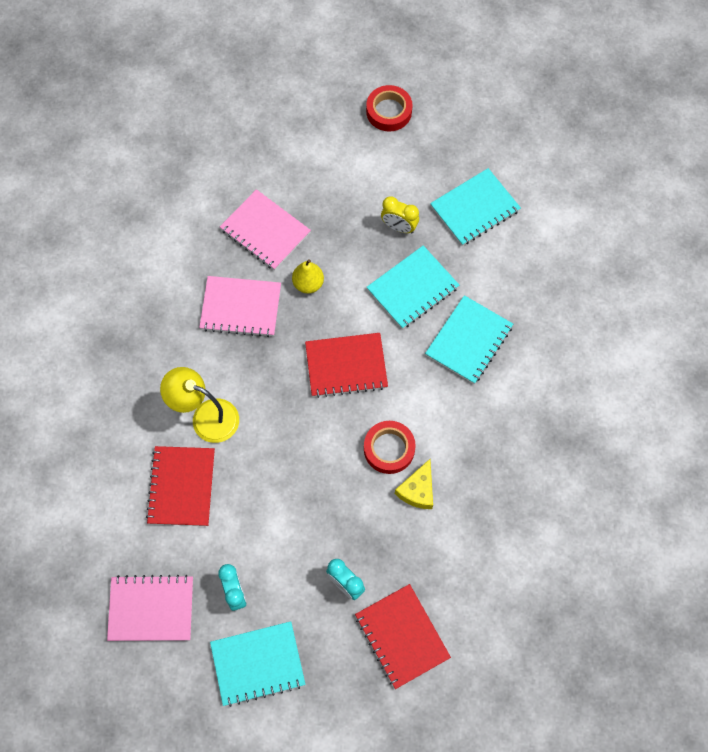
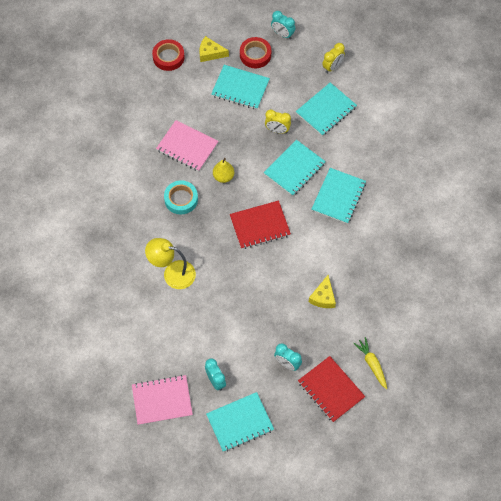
camera: 10 degrees left, 5 degrees down
(181, 487) = (165, 320): red notebook -> none
(241, 307) = (181, 199): pink notebook -> turquoise tape
(325, 99) = (210, 53): none -> yellow cheese
(358, 157) = (240, 88): none -> turquoise notebook
(389, 449) = (299, 274): red tape -> red tape (168, 57)
(433, 87) = (282, 34): none -> turquoise clock
(470, 607) = (372, 364): none -> yellow carrot
(496, 146) = (332, 67): none -> yellow clock

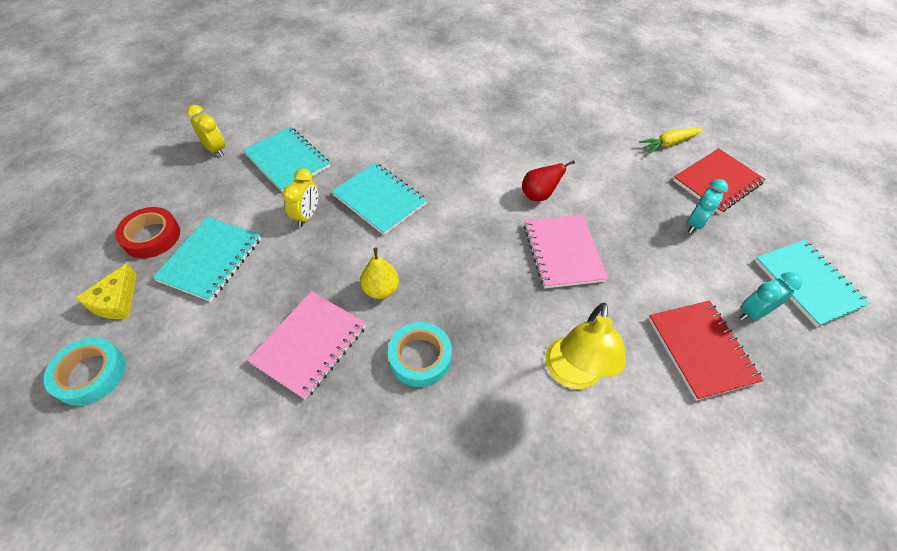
camera: 90 degrees left, 10 degrees down
(162, 400) = (819, 395): pink notebook -> pink notebook (563, 252)
(168, 57) = (90, 374): red tape -> turquoise tape
(260, 226) = (475, 245): red notebook -> red notebook (701, 350)
(282, 34) = (128, 200): turquoise clock -> none
(306, 265) = (538, 195): none -> red pear
(323, 297) = (585, 181): yellow cheese -> none
(338, 197) = (431, 157): turquoise notebook -> none

